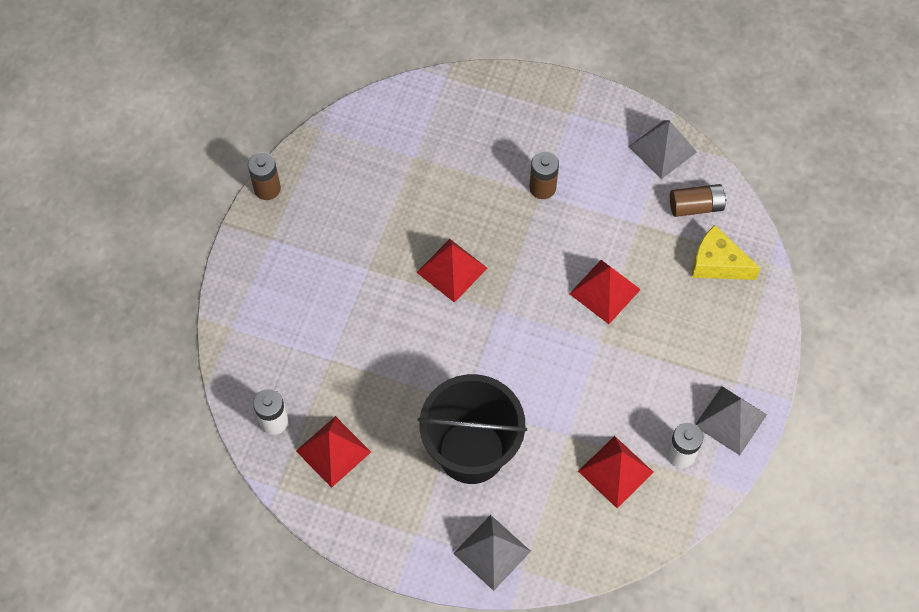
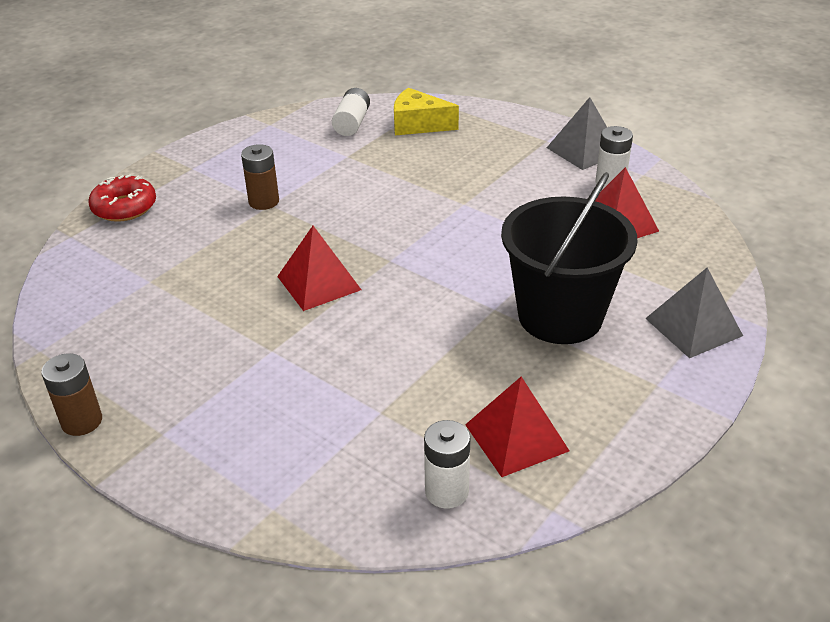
camera: 70 degrees left, 25 degrees down
(496, 93) = (124, 207): none -> red donut
(604, 291) = (410, 189): red pyramid -> none
(662, 149) = (277, 127): grey pyramid -> none
(696, 206) = (352, 123): brown battery -> white battery
(717, 263) = (418, 125): yellow cheese -> yellow cheese turned 60 degrees clockwise

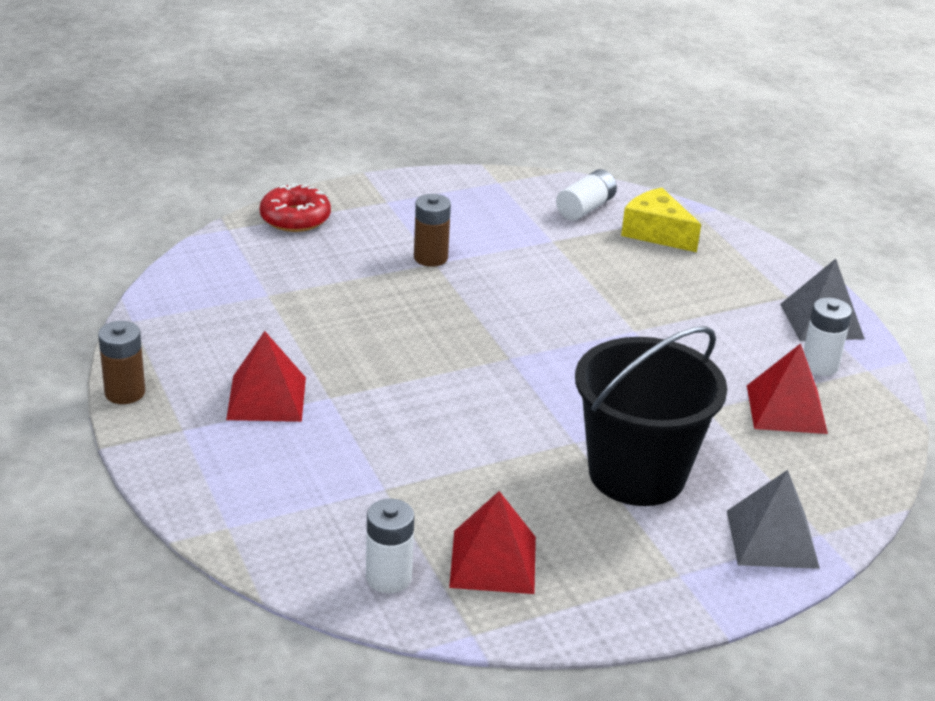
camera: 25 degrees right, 5 degrees down
(319, 283) = (422, 353): red pyramid -> red pyramid (267, 398)

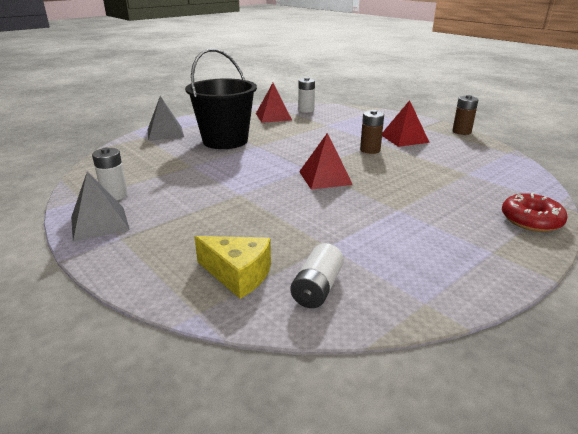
camera: 165 degrees right, 5 degrees down
(430, 258) = (404, 212): brown battery -> brown battery (370, 150)
(786, 409) = (145, 172): red pyramid -> red pyramid (325, 178)

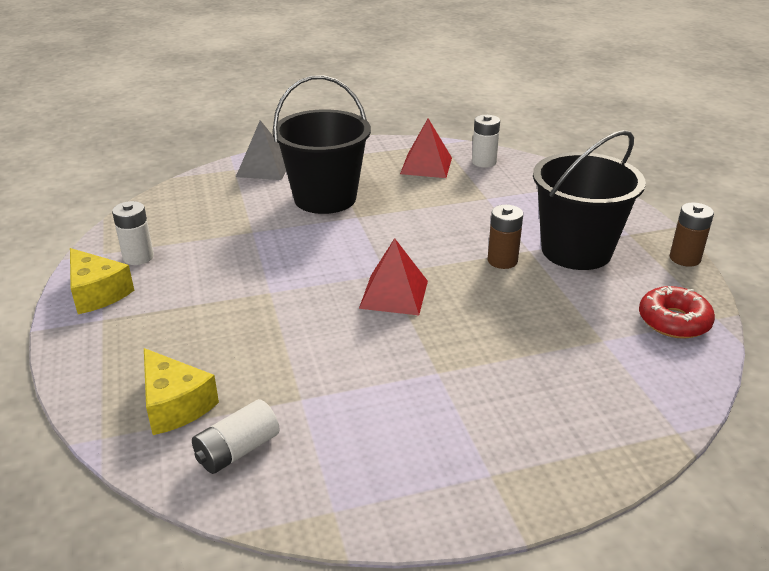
camera: 25 degrees right, 5 degrees up
(99, 223) = (97, 293): grey pyramid -> yellow cheese
(404, 138) = (576, 250): red pyramid -> black bucket
(531, 220) = (602, 446): red donut -> red donut (673, 321)

